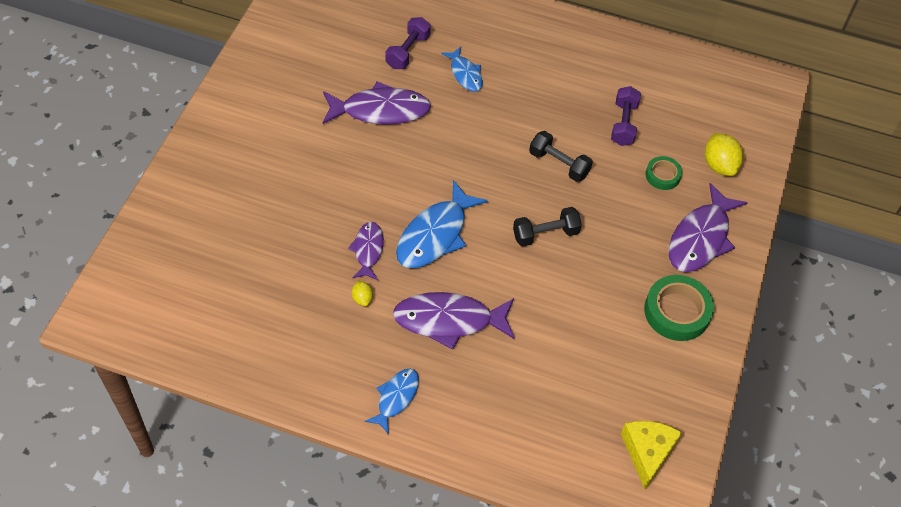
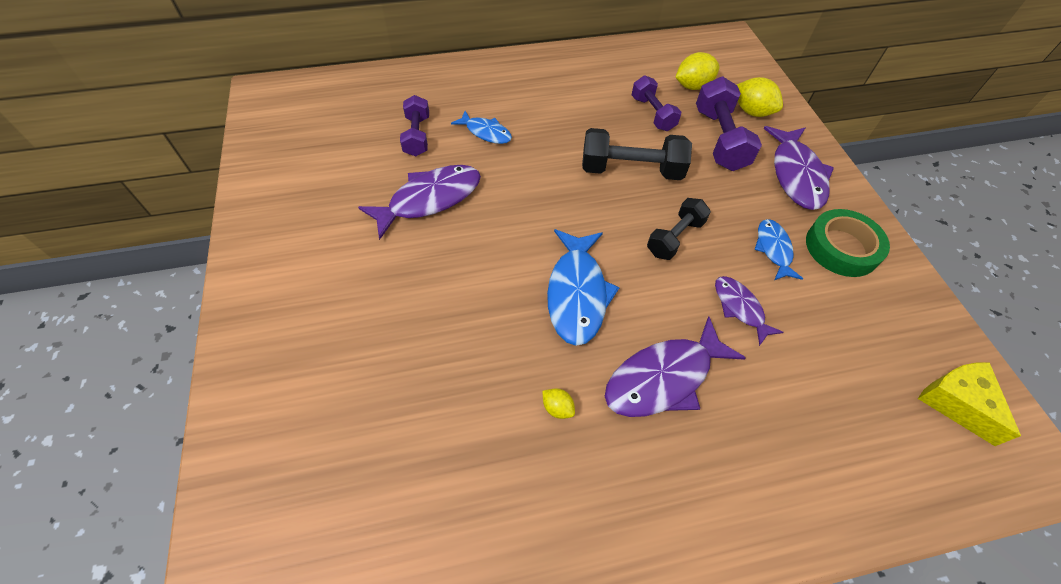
camera: 30 degrees left, 0 degrees up
(368, 250) = (522, 348): purple fish -> purple fish (740, 308)
(396, 398) = (686, 509): blue fish -> blue fish (773, 249)
(559, 164) = (631, 170): black dumbbell -> black dumbbell, size x1.54
(662, 175) = (720, 139): green tape -> purple dumbbell
(686, 115) = (692, 86): none -> yellow lemon

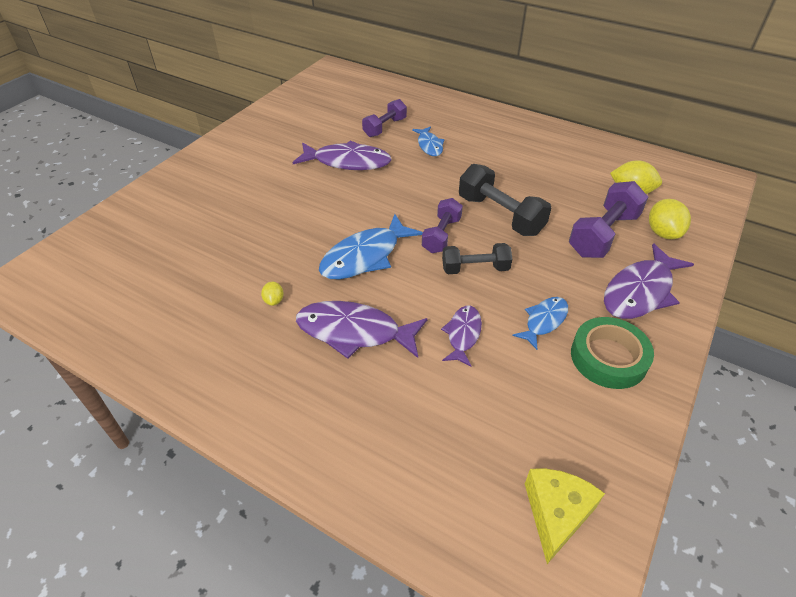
camera: 45 degrees right, 10 degrees down
(652, 114) = (568, 192): purple dumbbell -> purple dumbbell (441, 235)

